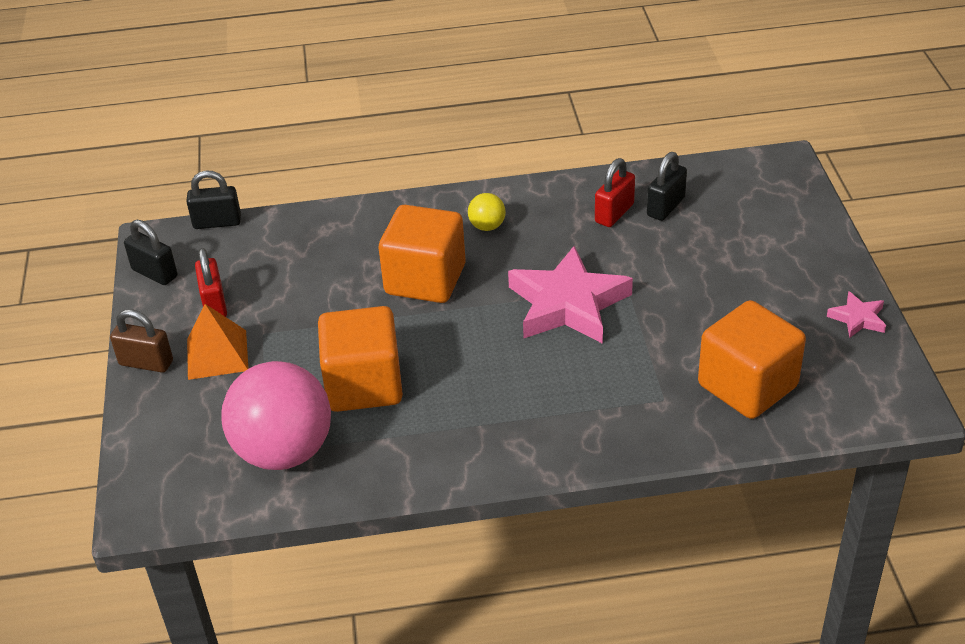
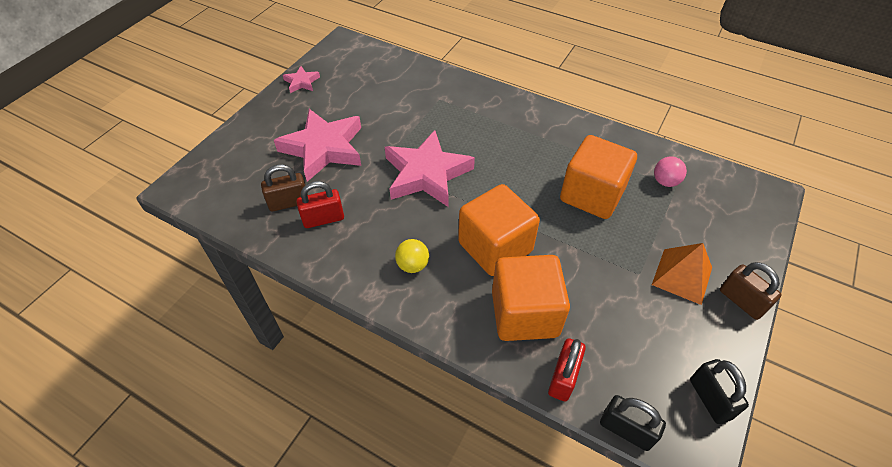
camera: 145 degrees left, 10 degrees up
(214, 304) = (666, 326): red padlock -> red padlock (563, 377)
(284, 451) = (665, 182): pink ball -> pink ball, size x0.42
(665, 207) = (289, 202): black padlock -> brown padlock
(710, 266) = (324, 148): none -> pink star
(747, 386) = (394, 84): orange cube -> orange cube (525, 313)

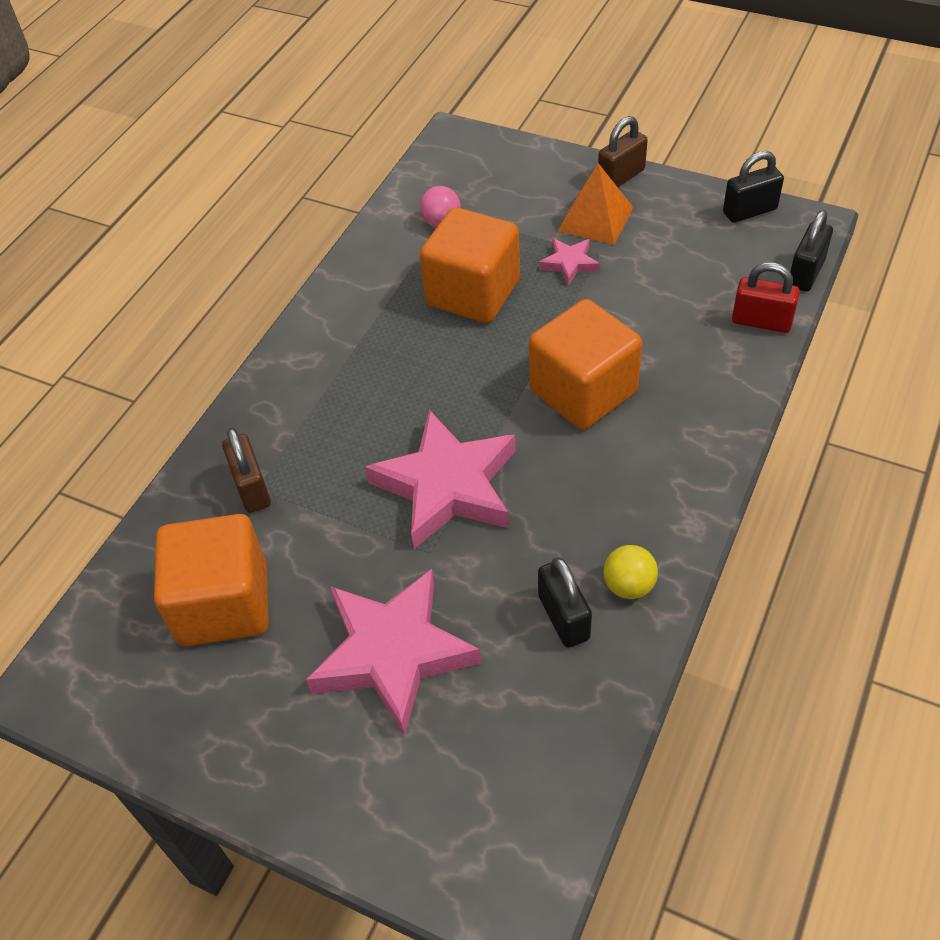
camera: 90 degrees left, 0 degrees up
(289, 202) = (534, 681): brown padlock -> brown padlock (251, 488)
(301, 82) = (186, 742): pink star -> pink star (569, 264)
(323, 219) = (563, 617): red padlock -> black padlock
(413, 265) = (633, 482): yellow ball -> yellow ball (629, 585)
(525, 313) = (684, 357): orange cube -> orange cube (223, 604)

